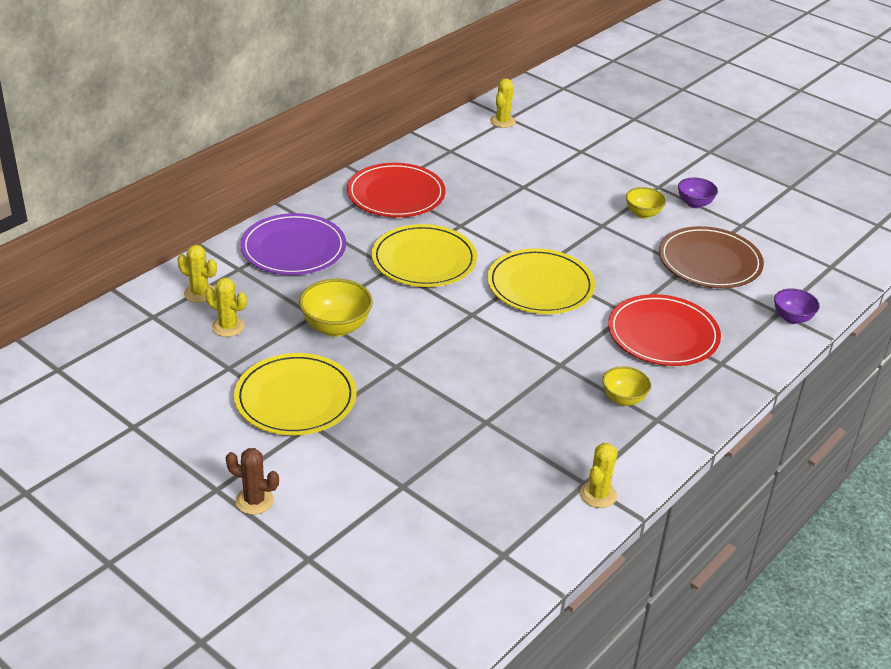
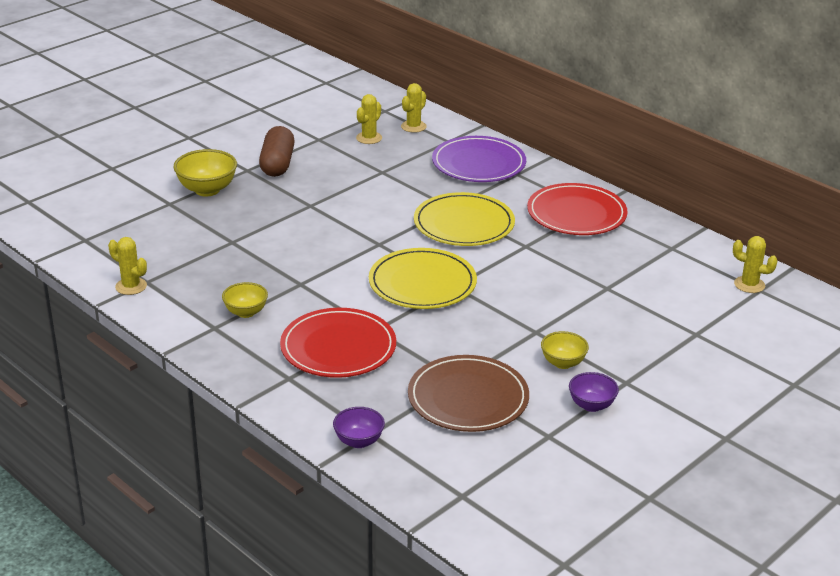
camera: 95 degrees right, 5 degrees down
(254, 501) = (173, 150): brown cactus -> none
(295, 398) = (277, 164): yellow plate -> brown capsule
(336, 327) = (364, 181): yellow bowl -> yellow bowl (207, 190)

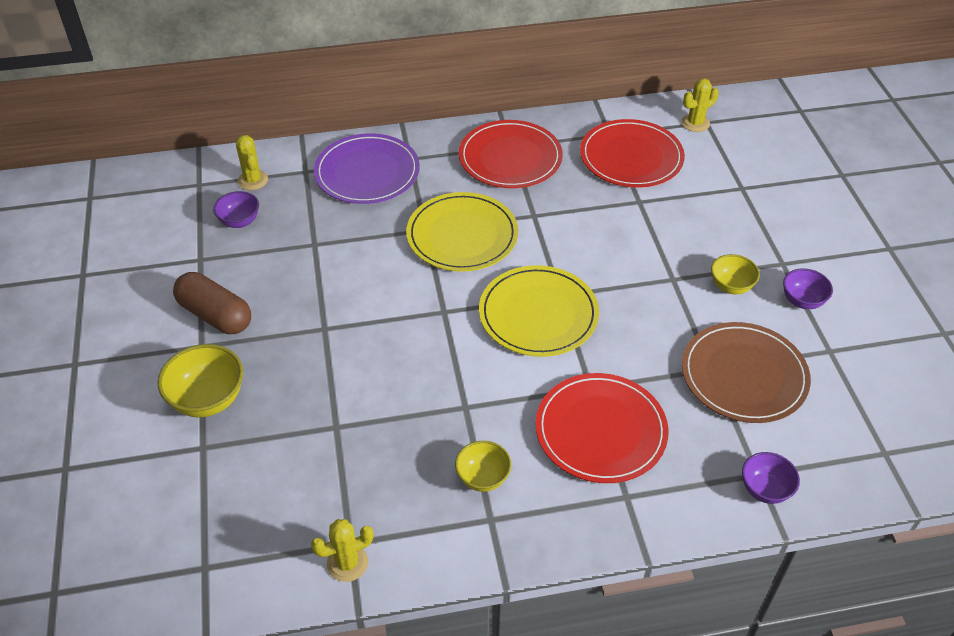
camera: 55 degrees left, 15 degrees up
(369, 138) = (239, 221): yellow cactus -> purple bowl
(656, 267) = (631, 157): none -> red plate

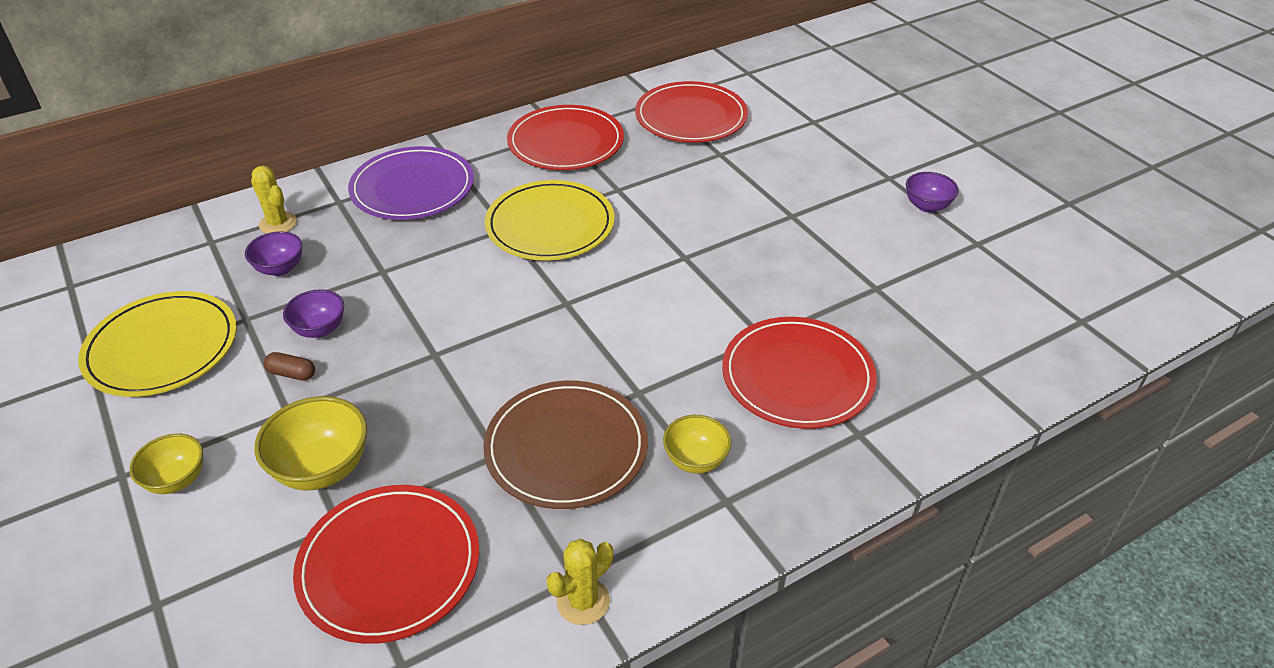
camera: 20 degrees left, 5 degrees down
(215, 315) = (292, 373): brown capsule -> brown capsule, size x0.46
(225, 490) = (389, 565): none -> red plate
(538, 314) = (671, 281): yellow plate -> yellow plate (162, 348)
(695, 123) = (738, 75): yellow cactus -> none
(731, 286) = (852, 209): yellow bowl -> yellow bowl (177, 480)
(744, 375) = (911, 286): brown plate -> brown plate (566, 448)
(765, 489) = (992, 386): purple bowl -> purple bowl (319, 329)

